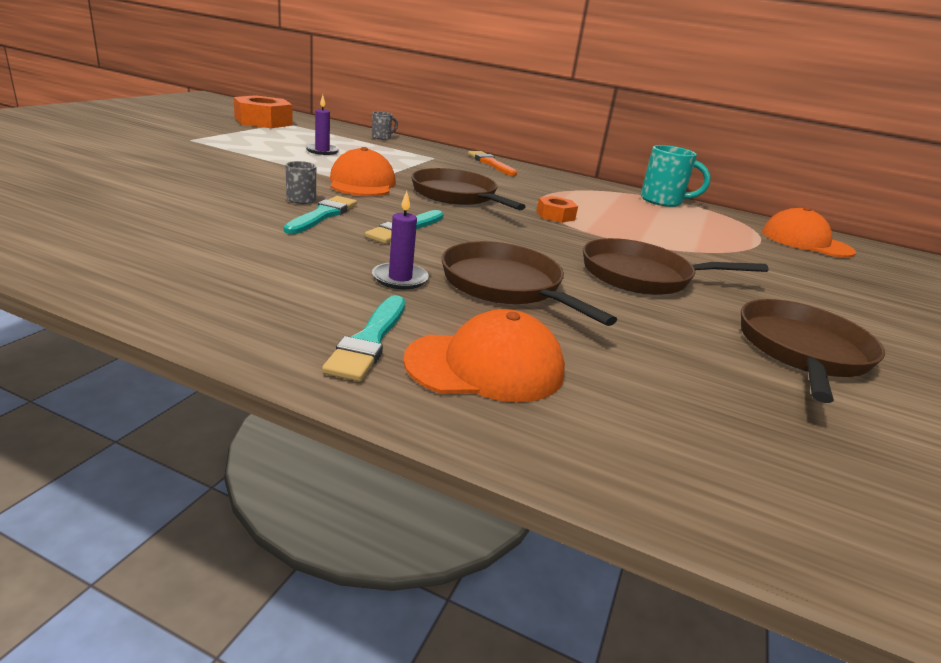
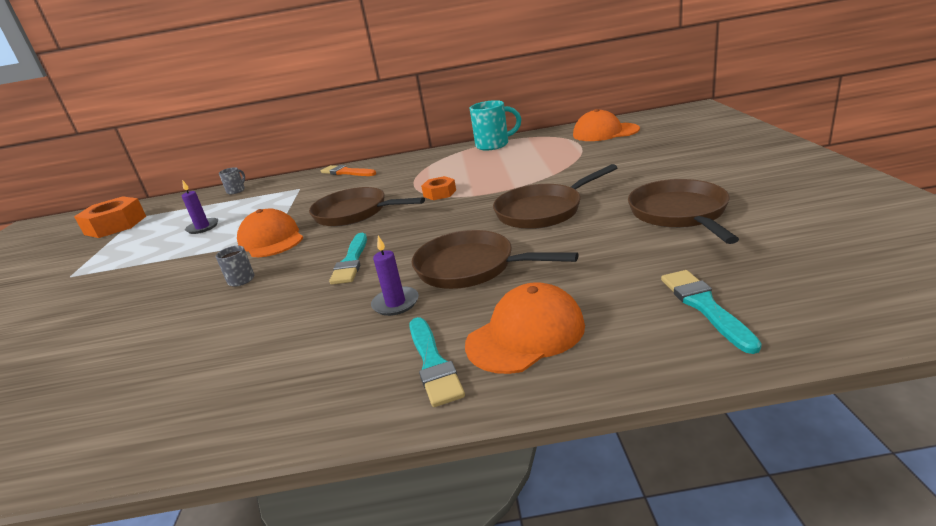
camera: 20 degrees left, 0 degrees up
(323, 215) = (275, 284): turquoise brush -> turquoise brush (705, 306)

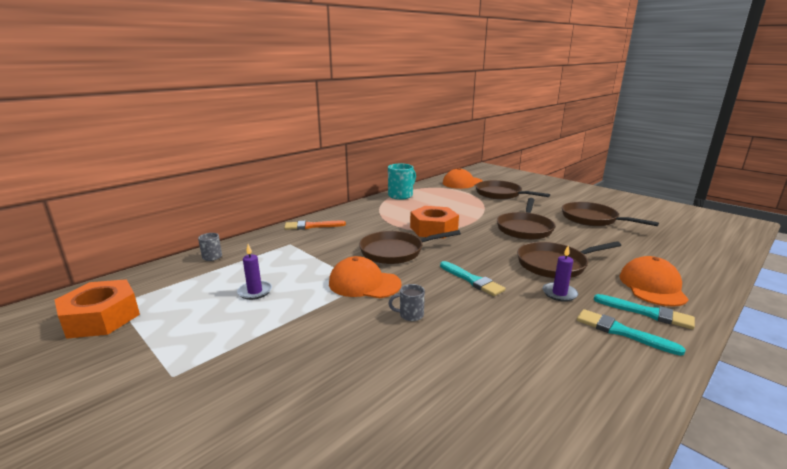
camera: 45 degrees left, 5 degrees down
(439, 193) = (433, 229): orange nut -> orange nut, size x1.91
(622, 155) = (501, 194): none -> brown pan
(705, 306) = (684, 255): turquoise brush -> turquoise brush (621, 332)

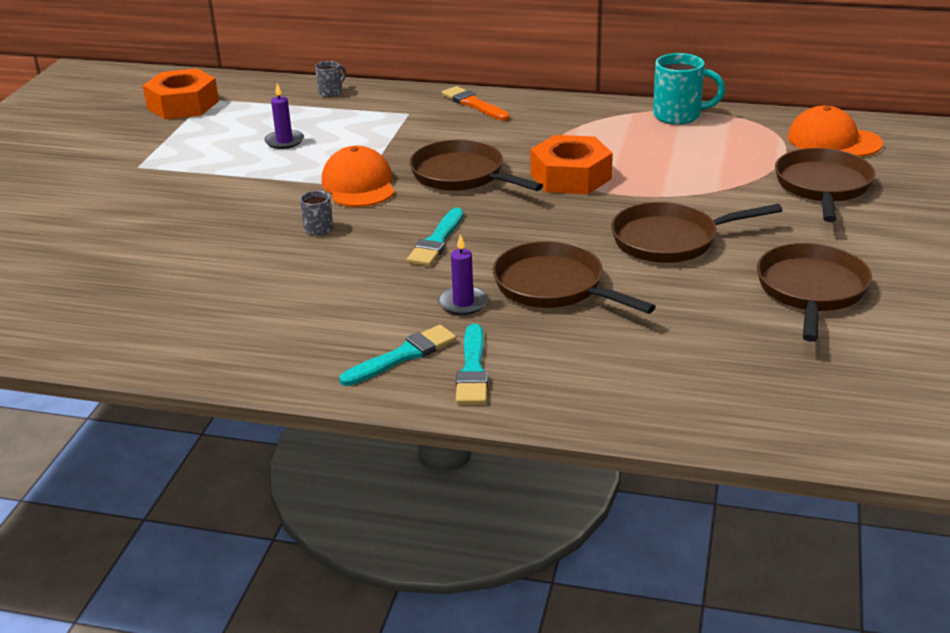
camera: 60 degrees right, 10 degrees up
(621, 332) = (403, 356): turquoise brush -> turquoise brush turned 45 degrees clockwise
(652, 286) = (566, 369): orange cap -> none

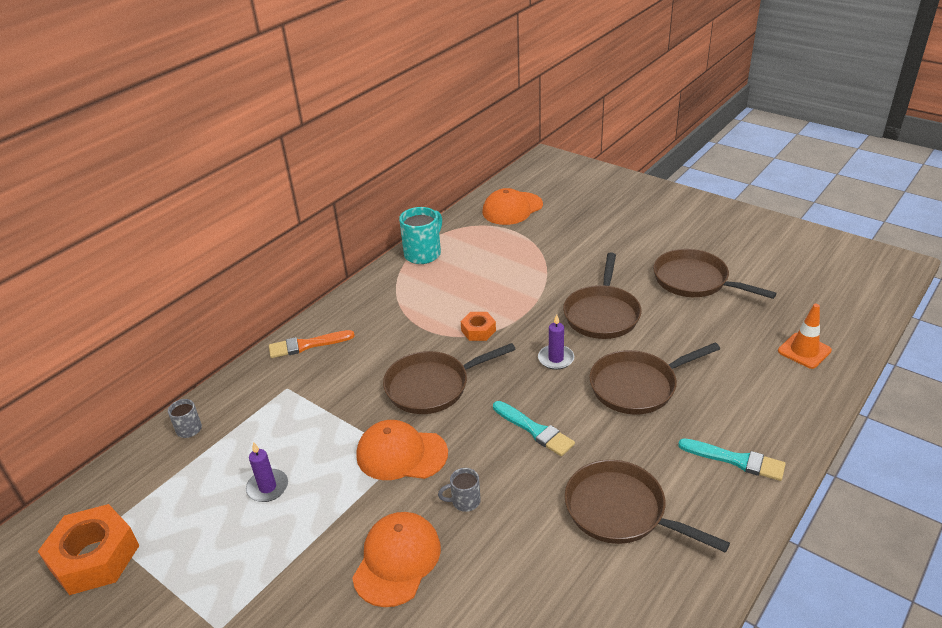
camera: 65 degrees left, 5 degrees up
(234, 215) = (397, 560): none -> orange cap
(403, 356) = (703, 495): turquoise brush -> none
(463, 303) = (639, 440): purple candle -> purple candle (556, 359)
(570, 177) = (478, 330): orange nut -> orange nut, size x0.52
(731, 397) = (804, 351): none -> orange traffic cone
(823, 187) = (570, 233): brown pan -> brown pan (621, 511)

